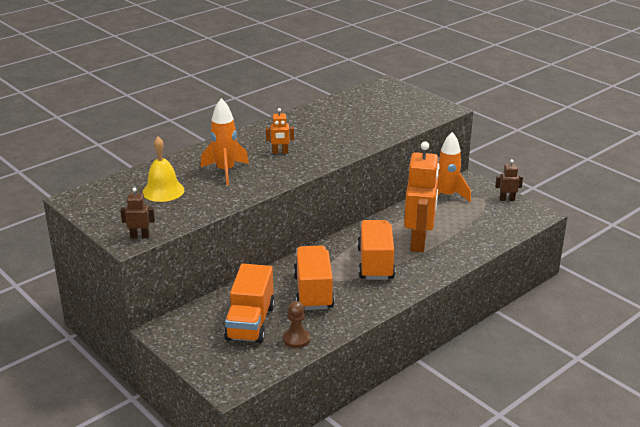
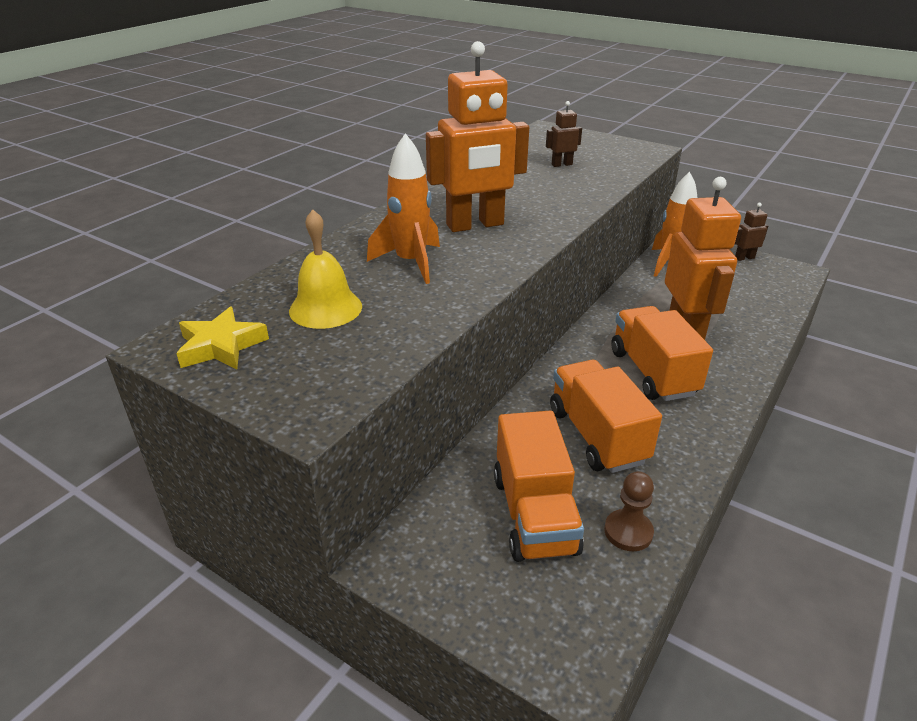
camera: 15 degrees left, 5 degrees up
(100, 203) = (221, 346): none -> yellow star
(140, 236) = (325, 401): brown robot -> brown robot (561, 164)
(280, 152) = (475, 225): orange robot -> orange robot, size x2.30

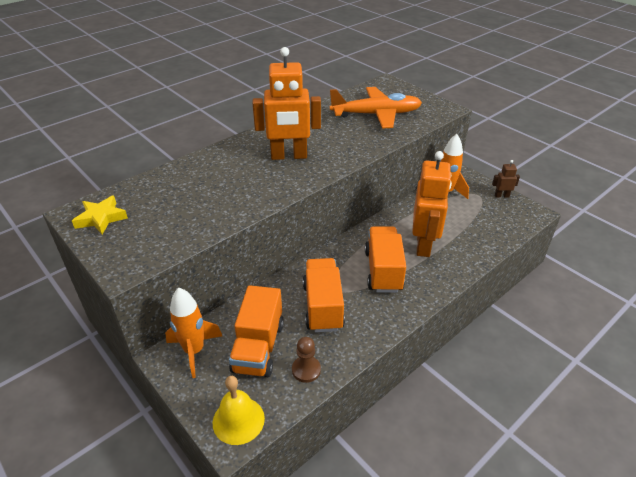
camera: 15 degrees right, 5 degrees up
(325, 308) = (168, 203): yellow bell -> yellow bell (238, 420)
(411, 263) = (233, 179): orange rocket -> orange rocket (194, 351)
(561, 164) = (376, 114): brown robot -> orange plane

